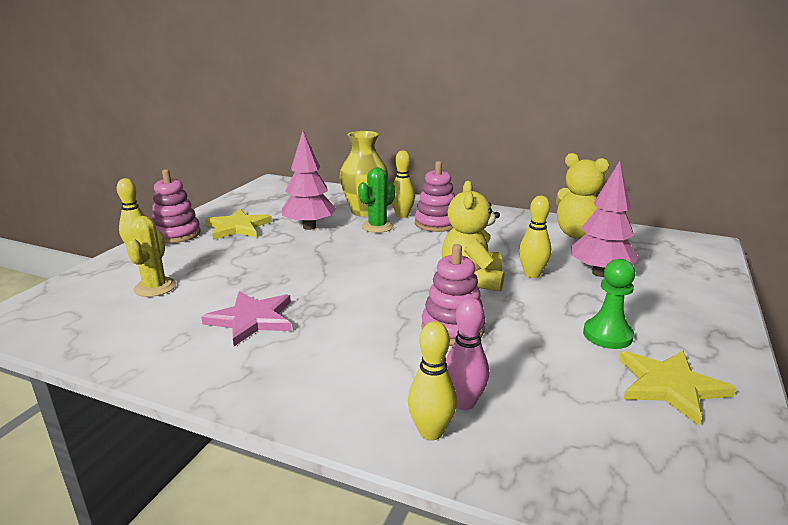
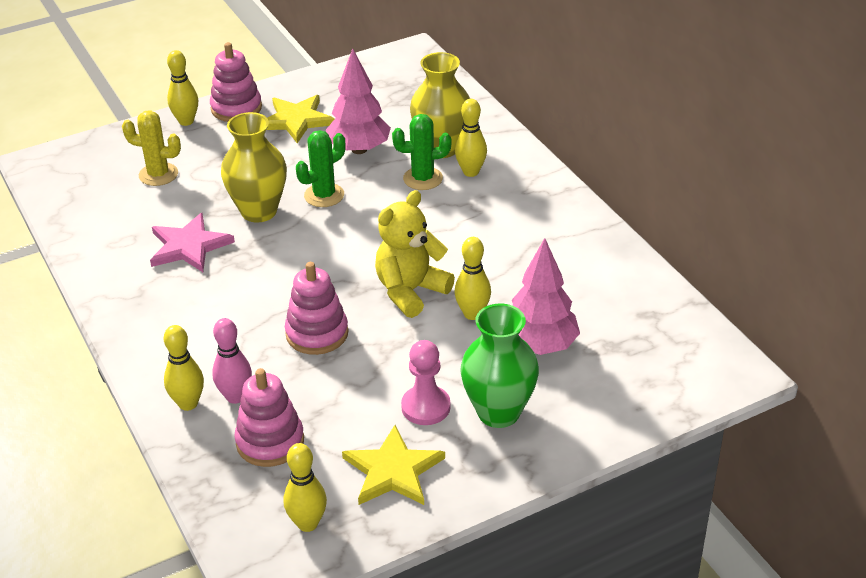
camera: 40 degrees right, 15 degrees up
(155, 287) = (158, 174): yellow cactus -> yellow cactus turned 60 degrees clockwise
(283, 278) = (259, 211): none -> yellow vase
(322, 254) = (324, 195): none -> green cactus
(436, 223) = (487, 201): pink stacking toy -> pink stacking toy (270, 442)
(578, 234) = (612, 288): yellow teddy bear -> none
(607, 335) = (426, 407): green pawn -> pink pawn
(651, 315) = (498, 412): none -> green vase
(698, 467) = (307, 523): none -> yellow bowling pin

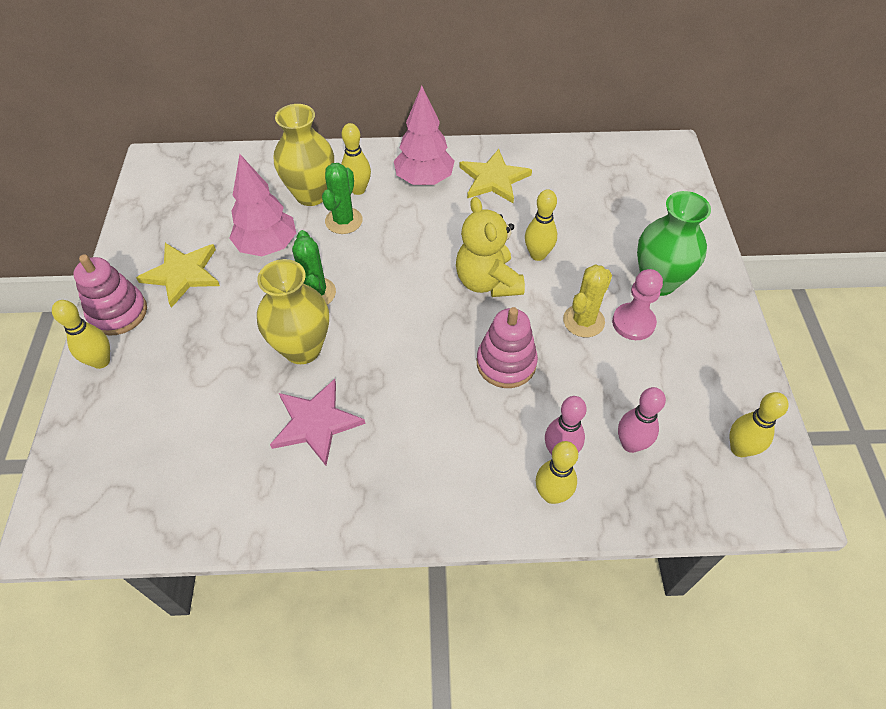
camera: 65 degrees left, 15 degrees up
(158, 174) = (174, 414): yellow cactus -> yellow cactus (583, 321)
(270, 442) = (630, 444): pink stacking toy -> pink bowling pin
(393, 471) = (698, 369): yellow star -> yellow star (494, 179)
(540, 346) = (595, 231): pink tree -> pink tree (424, 180)

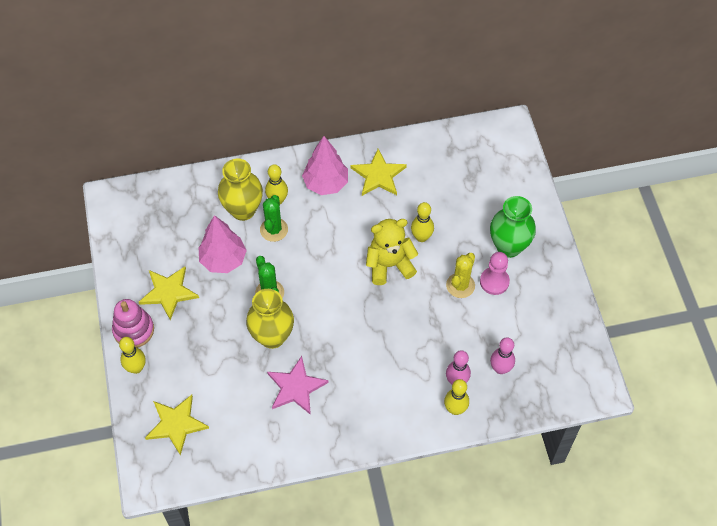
camera: 10 degrees left, 5 degrees up
(124, 448) = (176, 424): none -> yellow star
(487, 282) = (389, 265): yellow teddy bear -> yellow teddy bear turned 105 degrees clockwise
(506, 363) = (412, 325): pink stacking toy -> none
(739, 449) = (568, 360): yellow bowling pin -> none

